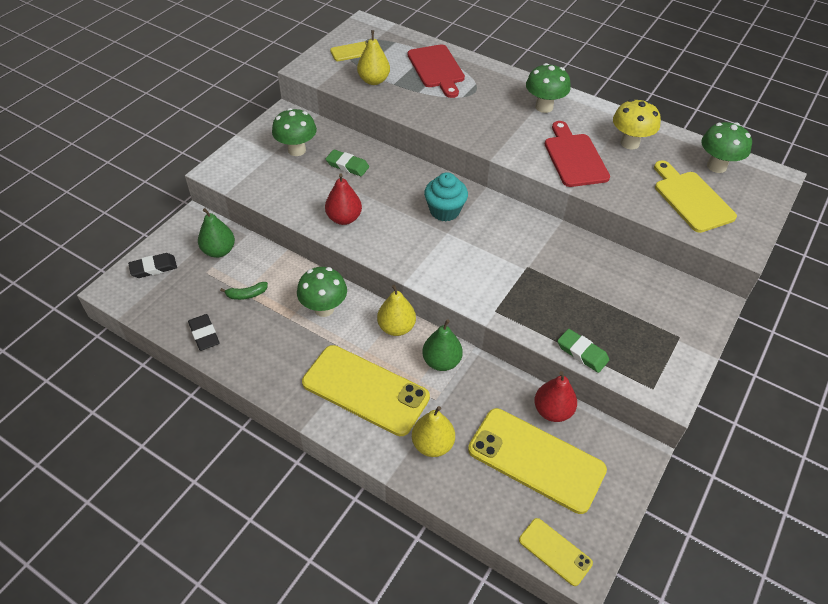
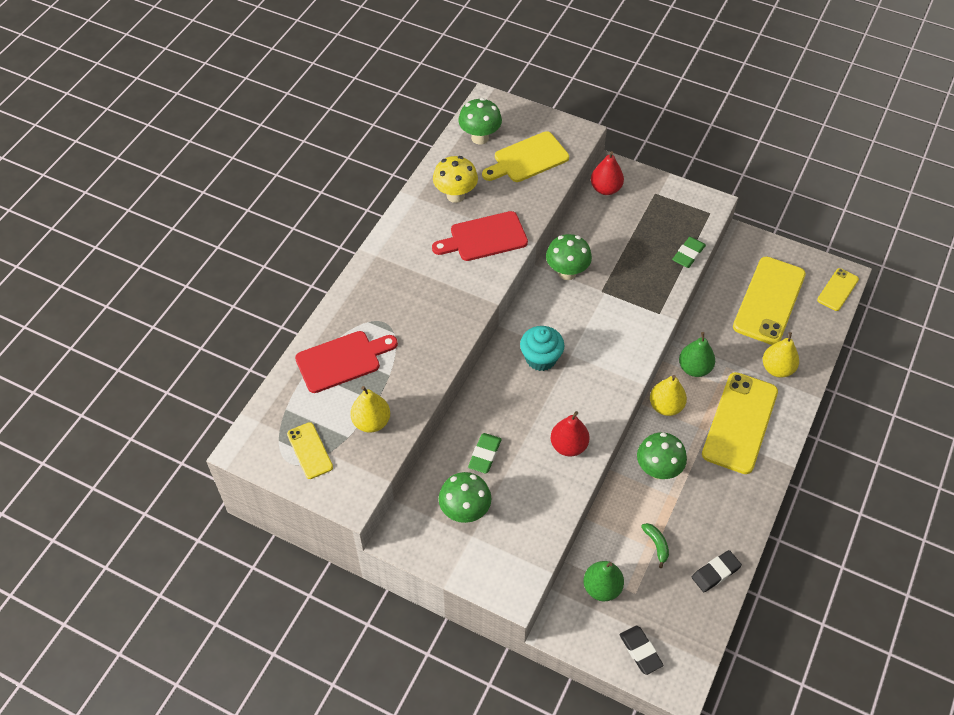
camera: 95 degrees left, 5 degrees up
(544, 107) = (405, 261): green mushroom -> green mushroom (567, 272)
(552, 411) = (722, 290): red pear -> red pear (605, 189)

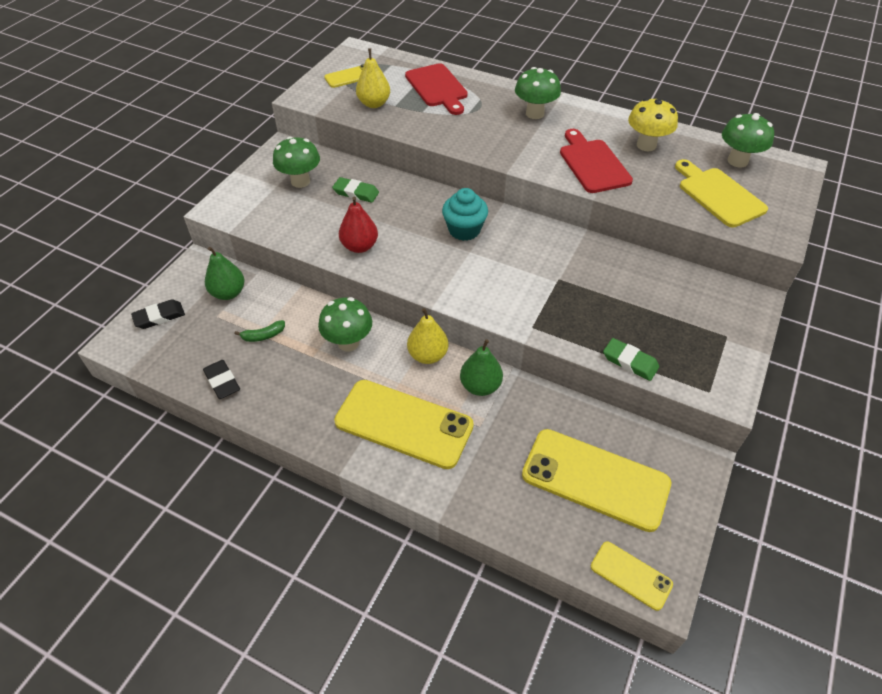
camera: 90 degrees right, 5 degrees down
(567, 272) = (580, 252): green mushroom -> green mushroom (535, 113)
(605, 189) = (718, 289): red pear -> none
(777, 369) = (483, 474): yellow pear -> none

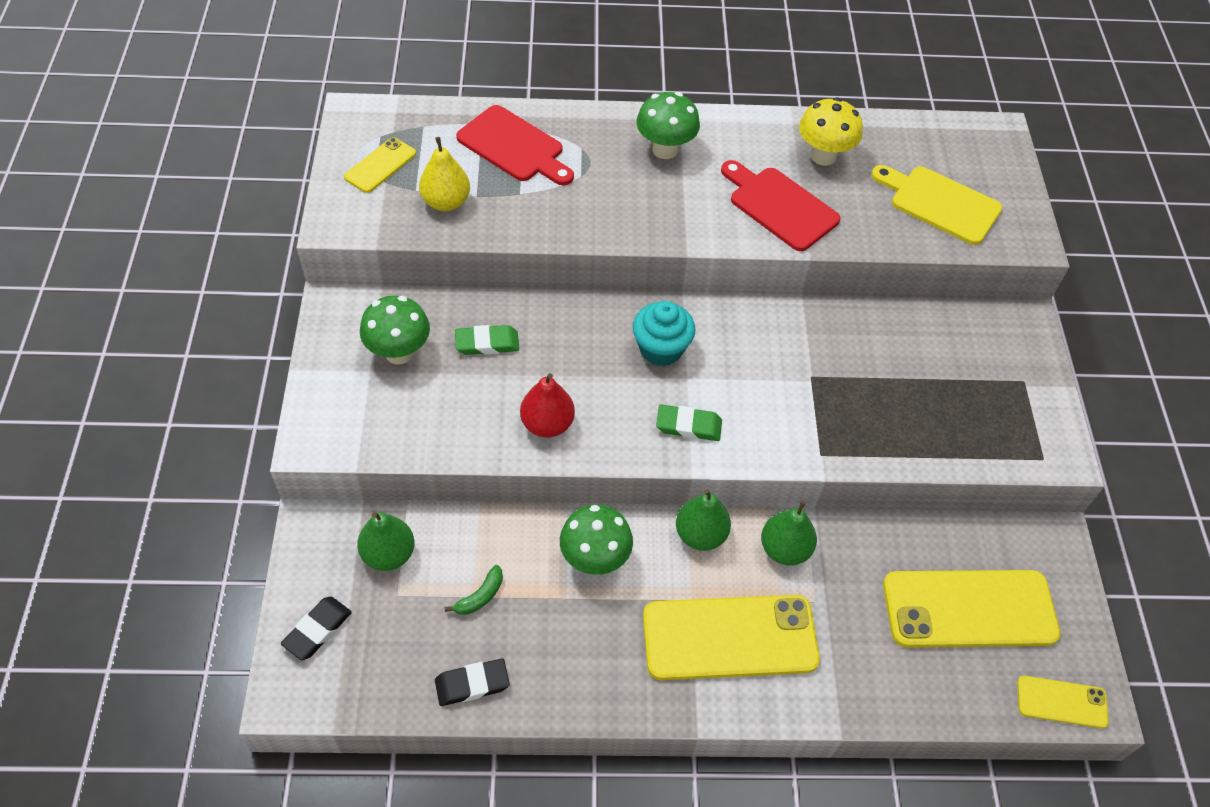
camera: 30 degrees left, 5 degrees up
(222, 381) = (472, 684): black eraser -> black eraser turned 45 degrees counterclockwise
(428, 355) = (700, 534): yellow pear -> green pear
(630, 362) = (947, 456): green eraser -> green eraser (688, 425)
(737, 161) = (934, 146): green mushroom -> none

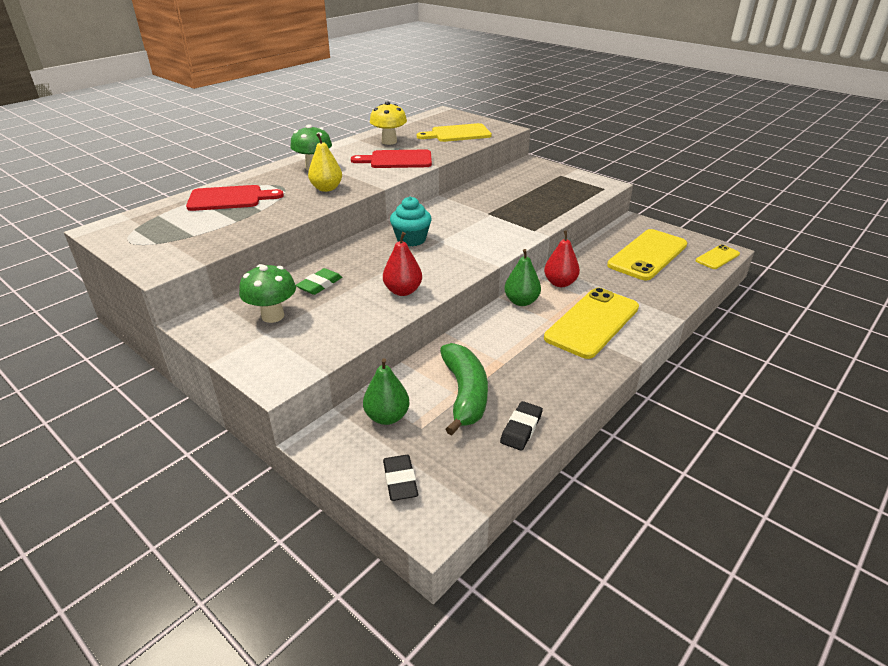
camera: 45 degrees left, 20 degrees down
(380, 165) = (153, 238): yellow phone -> none
(446, 202) = (221, 230): yellow pear -> yellow pear (326, 188)
(480, 596) = (465, 394): green banana -> green banana, size x2.30
(595, 559) = (493, 341): green mushroom -> none
(688, 425) = (468, 253): green eraser -> none
(784, 549) = (560, 283): green pear -> red pear

